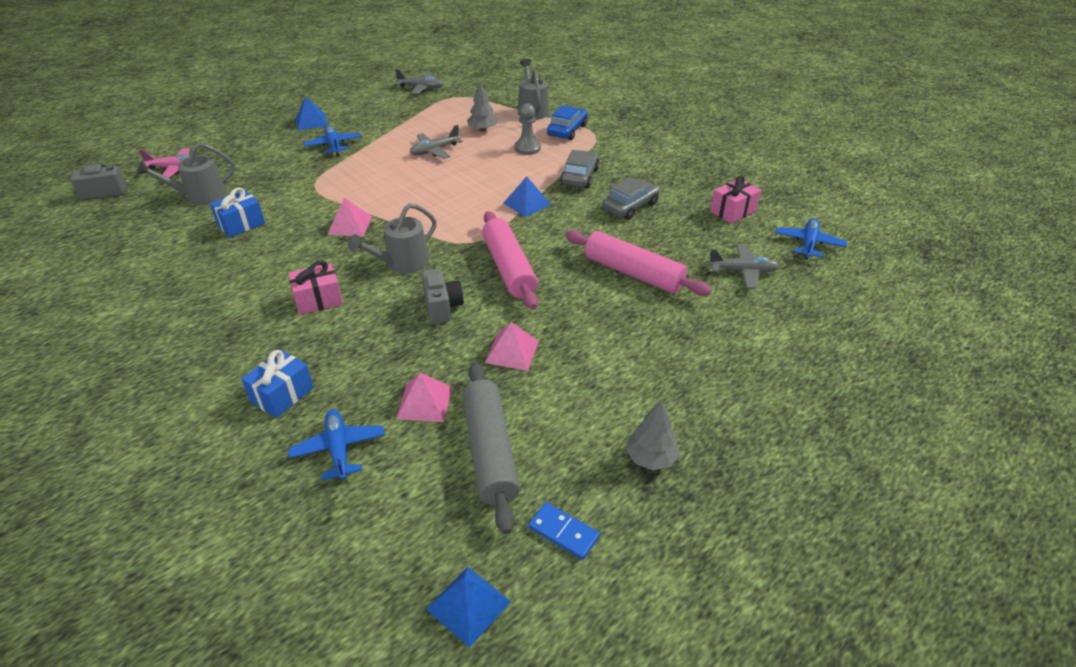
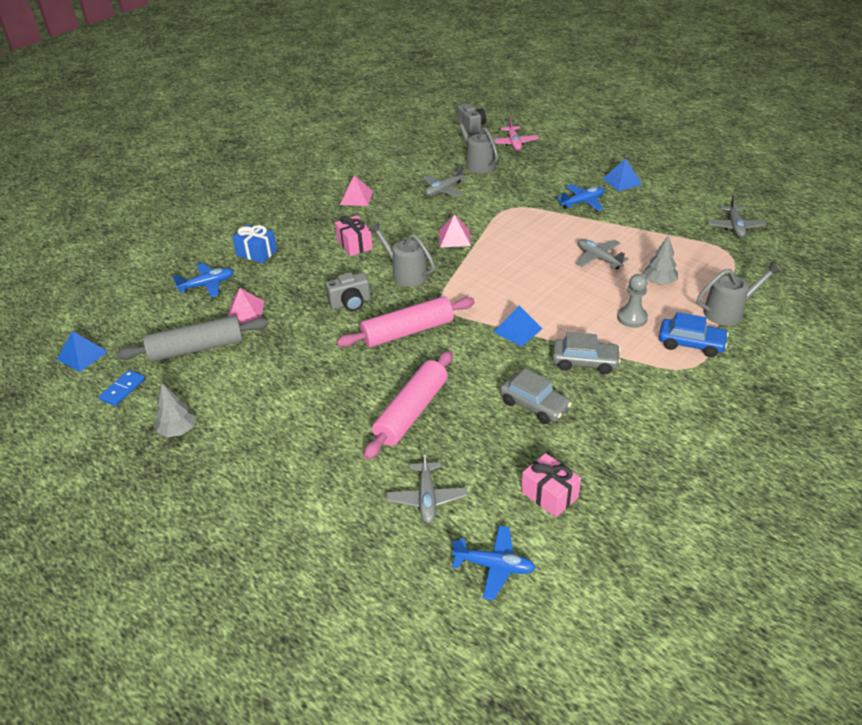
camera: 85 degrees right, 0 degrees up
(241, 224) = (444, 190): blue gift -> grey plane
(512, 351) = (298, 346): pink pyramid -> pink pyramid (356, 197)

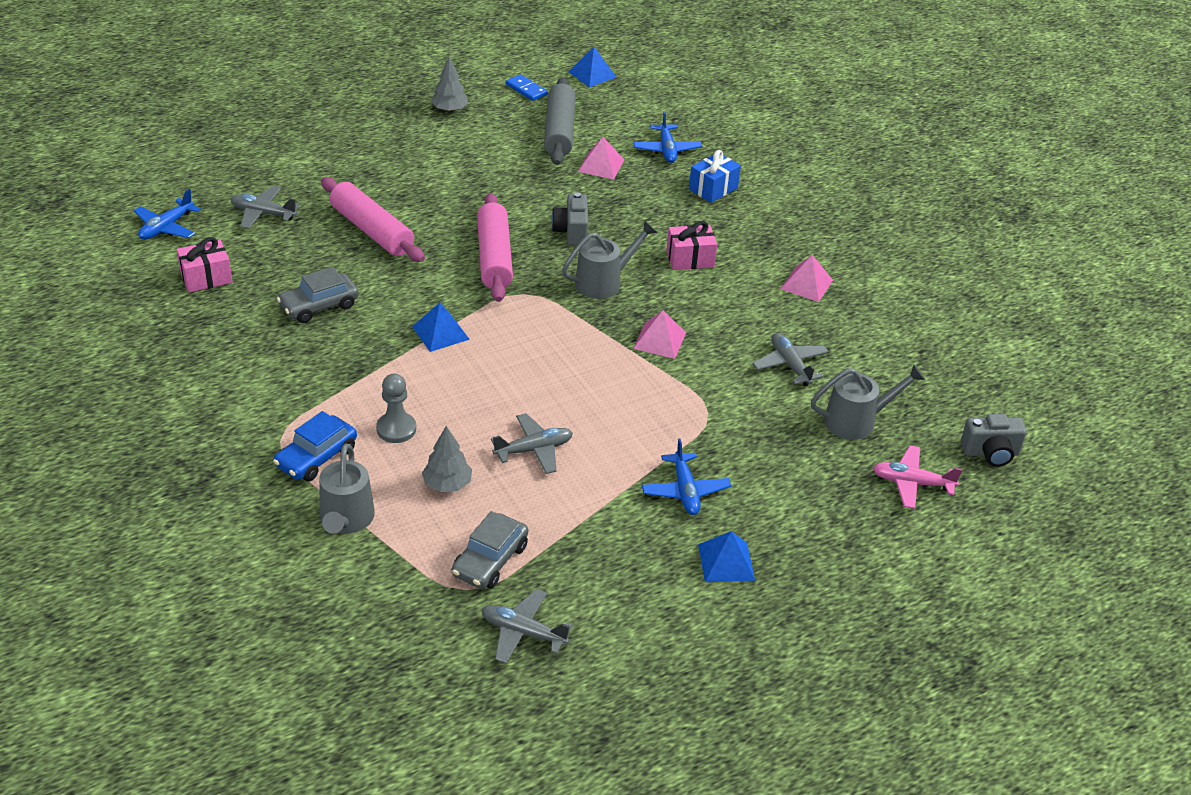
camera: 105 degrees right, 0 degrees up
(585, 362) = (352, 362): grey car -> grey car (490, 560)

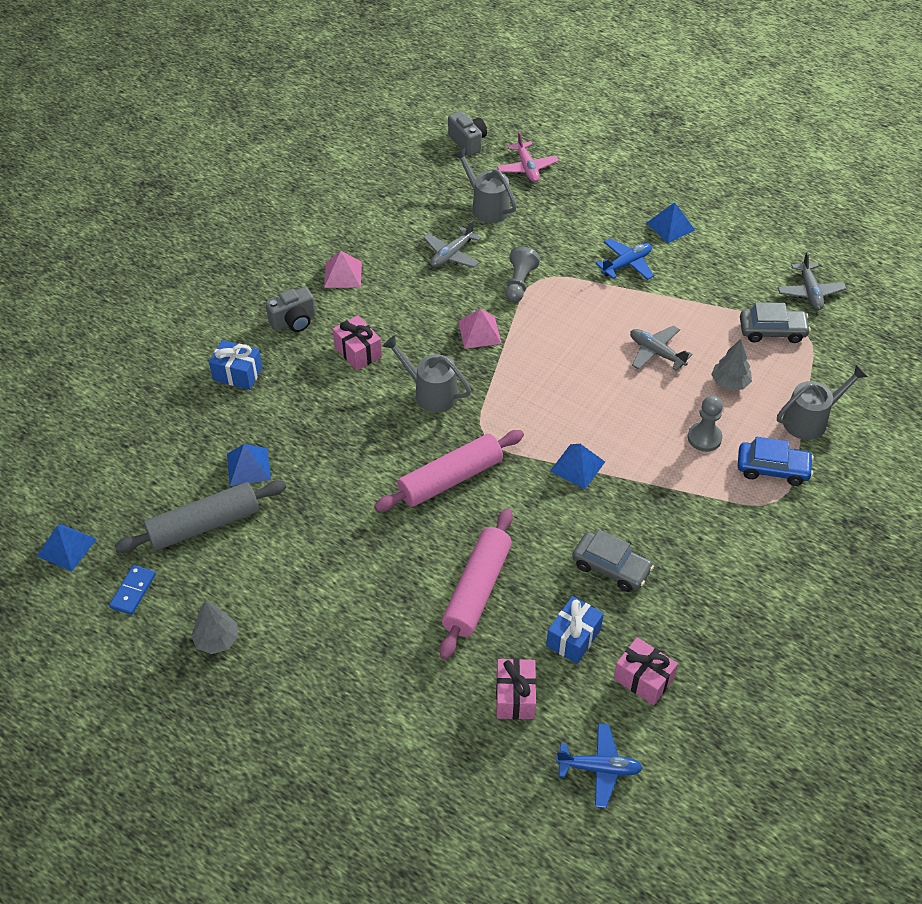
camera: 115 degrees left, 10 degrees up
(263, 213) = (515, 697): grey plane -> pink gift
(279, 259) = (573, 638): none -> blue gift
(571, 232) = (373, 443): grey camera -> grey camera (294, 321)
(601, 165) = (248, 466): pink pyramid -> blue pyramid
(667, 150) = (189, 429): blue plane -> none
(712, 395) = (519, 283): none -> grey pawn

